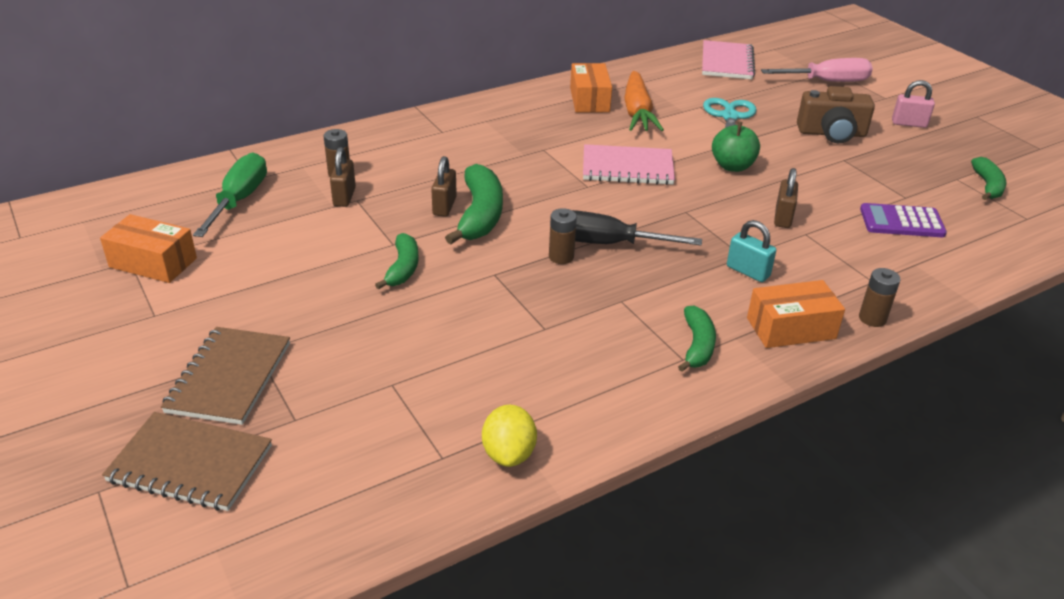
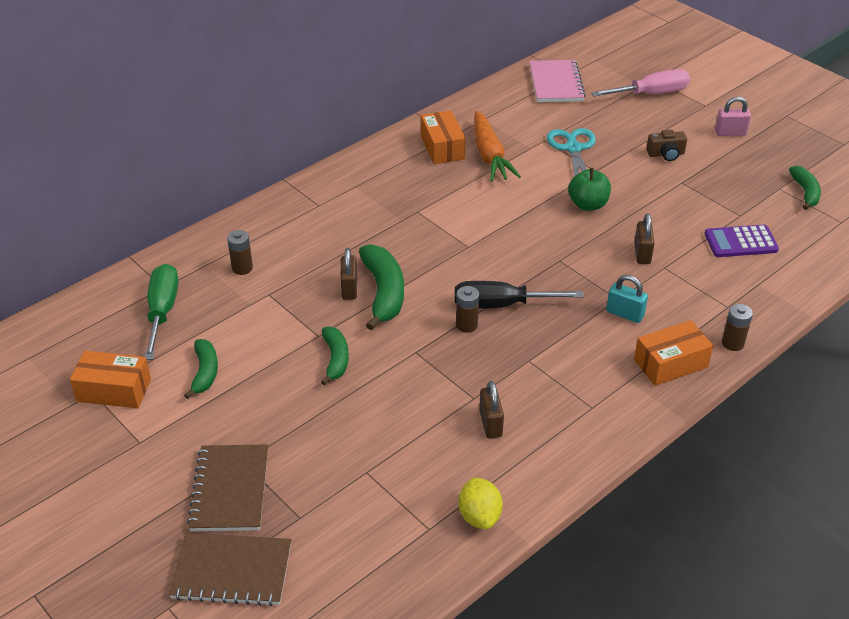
camera: 10 degrees left, 5 degrees up
(344, 197) = (256, 293): brown padlock -> brown padlock (490, 423)
(627, 168) = (497, 221): pink notebook -> none
(697, 346) = (600, 393): green banana -> green banana (205, 372)
(832, 133) = (666, 154): brown camera -> brown camera, size x0.60

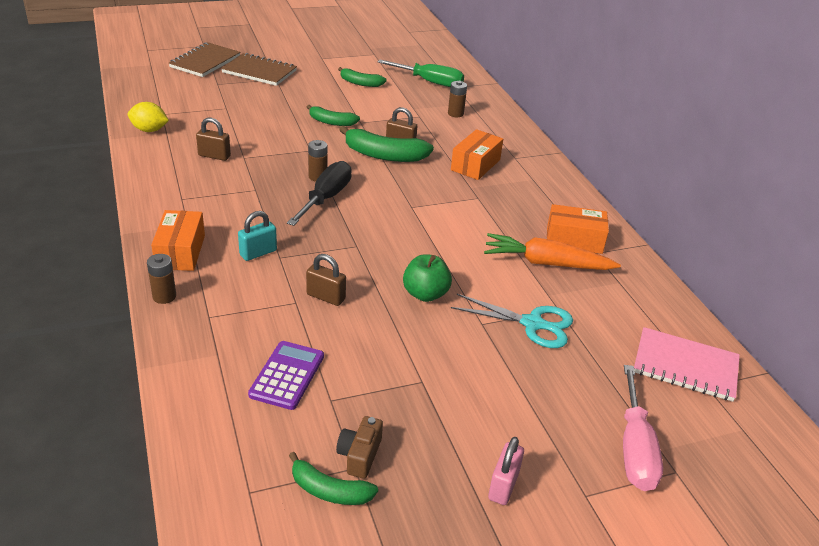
camera: 110 degrees right, 5 degrees down
(114, 390) = (370, 59): orange box -> orange box (475, 165)
(666, 154) = (484, 395): brown camera -> brown camera (359, 455)

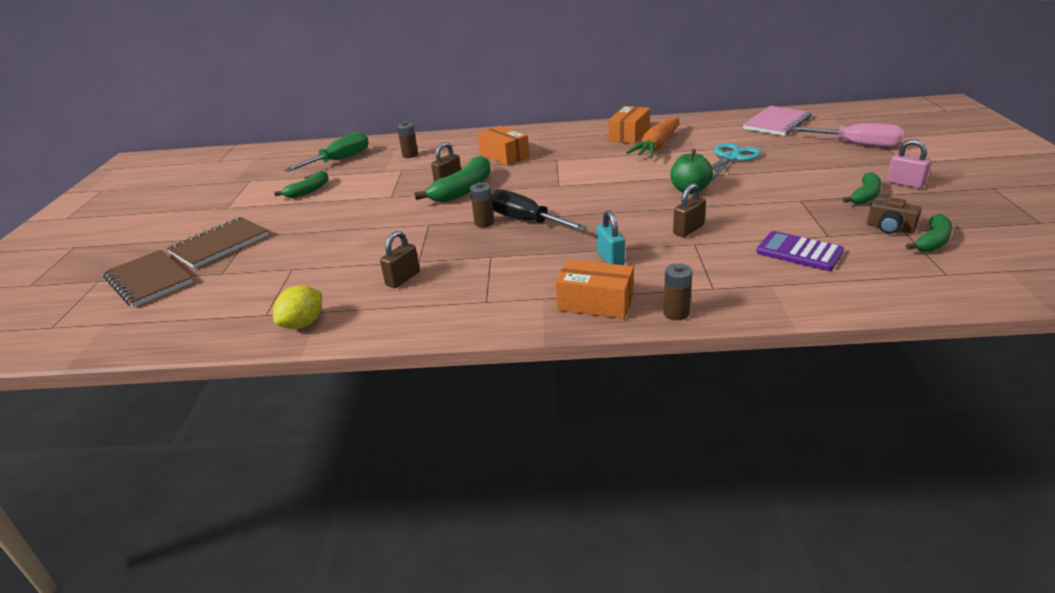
camera: 65 degrees left, 5 degrees down
(331, 122) = (379, 210): green banana -> green banana (865, 196)

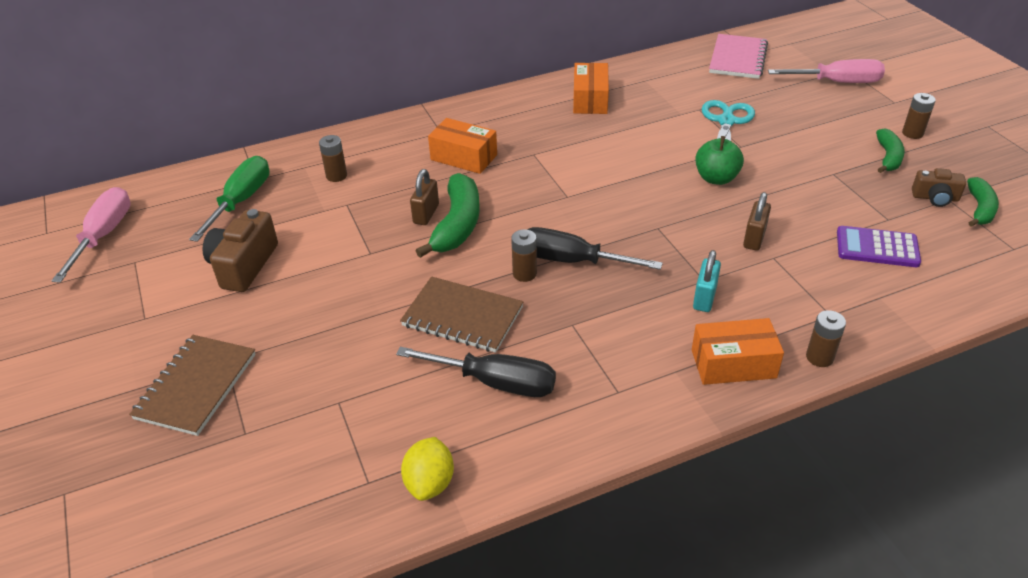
camera: 25 degrees left, 10 degrees up
(148, 280) = (146, 472): brown notebook -> brown notebook (462, 317)
(247, 166) = (104, 235): none -> pink screwdriver
(308, 191) = (244, 265): green banana -> brown camera
(403, 278) = (495, 383): brown padlock -> black screwdriver
(610, 259) = (704, 298): turquoise padlock -> turquoise padlock turned 60 degrees clockwise
(657, 146) = (634, 114): orange carrot -> none
(905, 184) = (912, 133): pink padlock -> brown battery

